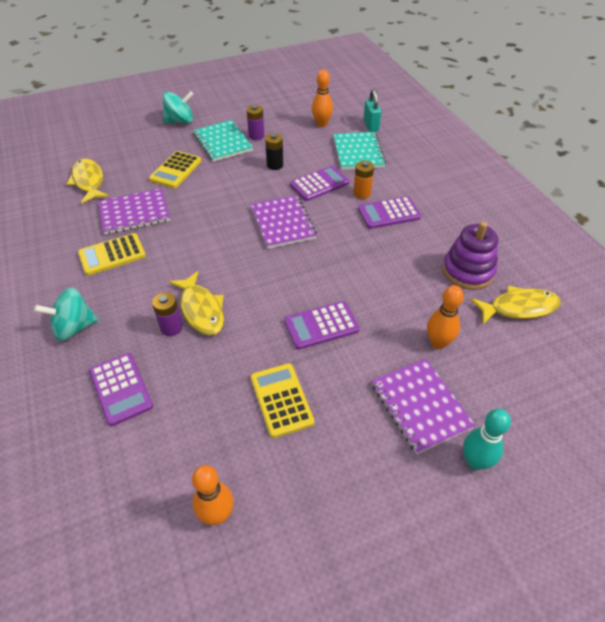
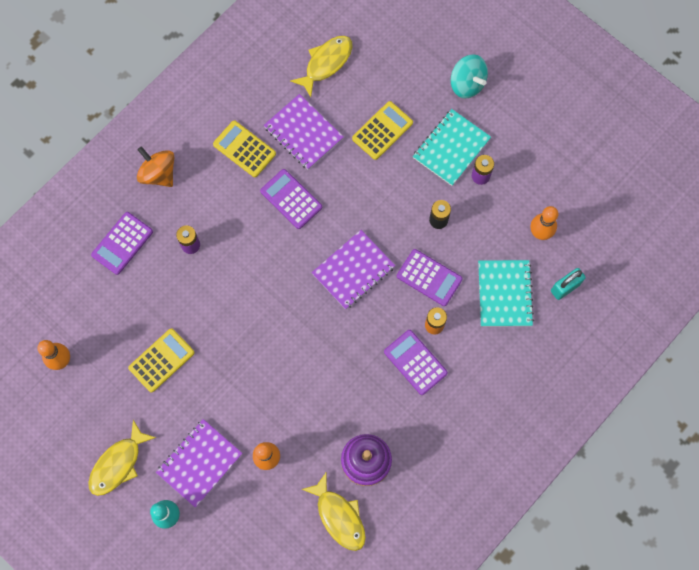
camera: 65 degrees right, 25 degrees up
(74, 328) = (158, 173): turquoise spinning top -> orange spinning top
(176, 170) = (382, 130): yellow calculator -> yellow calculator turned 135 degrees clockwise
(201, 309) = (218, 257): yellow fish -> yellow fish (118, 464)
(321, 326) = (244, 359): purple calculator -> purple calculator (291, 199)
(358, 152) = (504, 294): turquoise notebook -> turquoise notebook turned 60 degrees counterclockwise

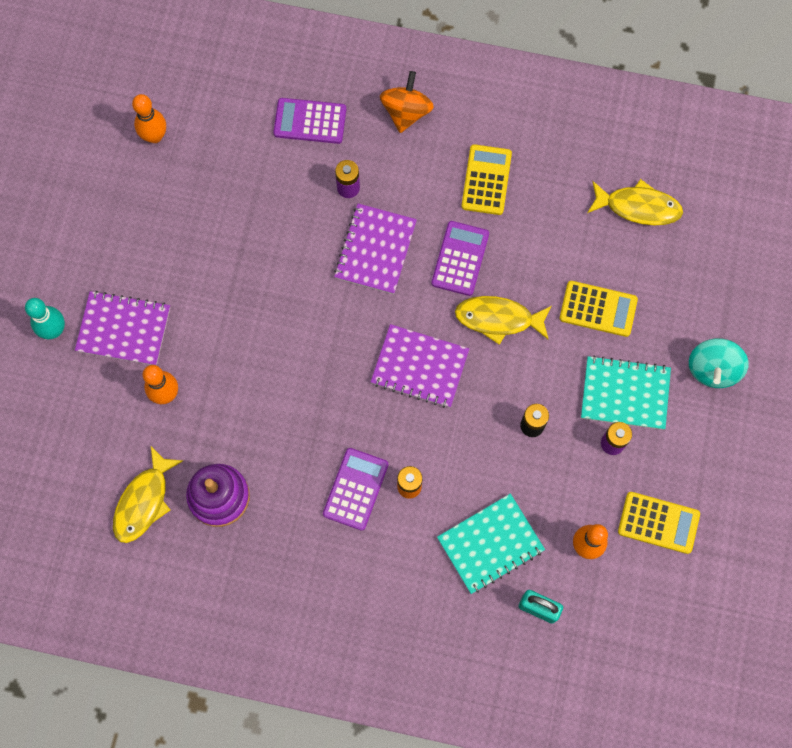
camera: 60 degrees right, 0 degrees up
(118, 464) = (80, 251): yellow fish -> yellow fish (498, 319)
(161, 360) = (209, 230): yellow calculator -> yellow calculator (658, 522)
(303, 133) = (543, 229): purple notebook -> purple notebook (375, 250)
(429, 277) = (460, 451): purple calculator -> none

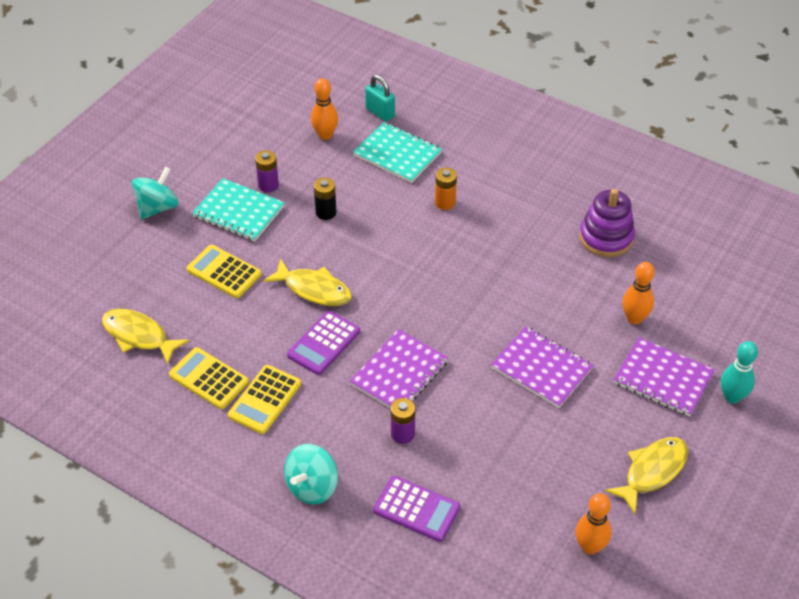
camera: 160 degrees left, 25 degrees down
(144, 501) = (671, 251): yellow fish -> yellow fish (652, 471)
(355, 489) = (489, 212): purple calculator -> none
(406, 112) = (312, 486): orange spinning top -> turquoise spinning top
(420, 367) = (399, 275): purple notebook -> purple notebook (541, 368)
(490, 544) = (397, 154): turquoise notebook -> turquoise notebook turned 45 degrees clockwise
(658, 522) = (263, 133): yellow calculator -> yellow calculator (209, 379)

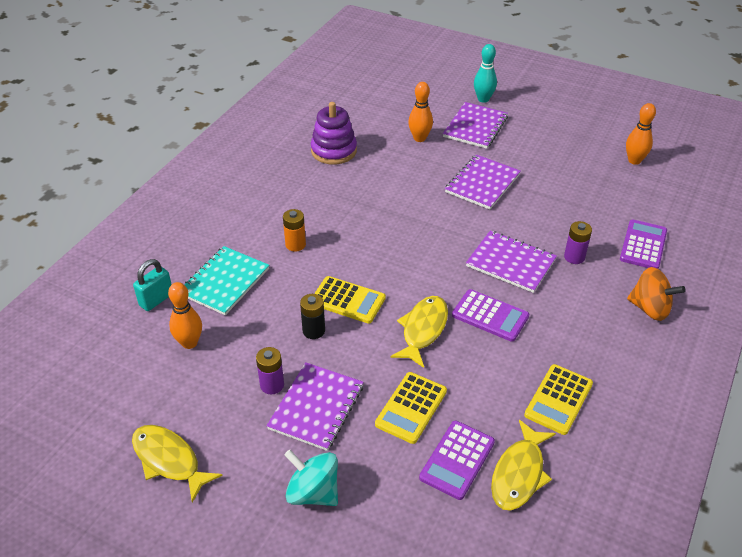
camera: 95 degrees left, 5 degrees down
(163, 296) = (457, 460): none -> purple calculator
(238, 211) = (316, 407): turquoise notebook -> purple notebook
(265, 400) = (569, 351): yellow calculator -> yellow calculator (348, 300)
(312, 486) = (650, 308): turquoise spinning top -> orange spinning top
(652, 471) = (560, 133): yellow fish -> yellow fish (169, 460)

